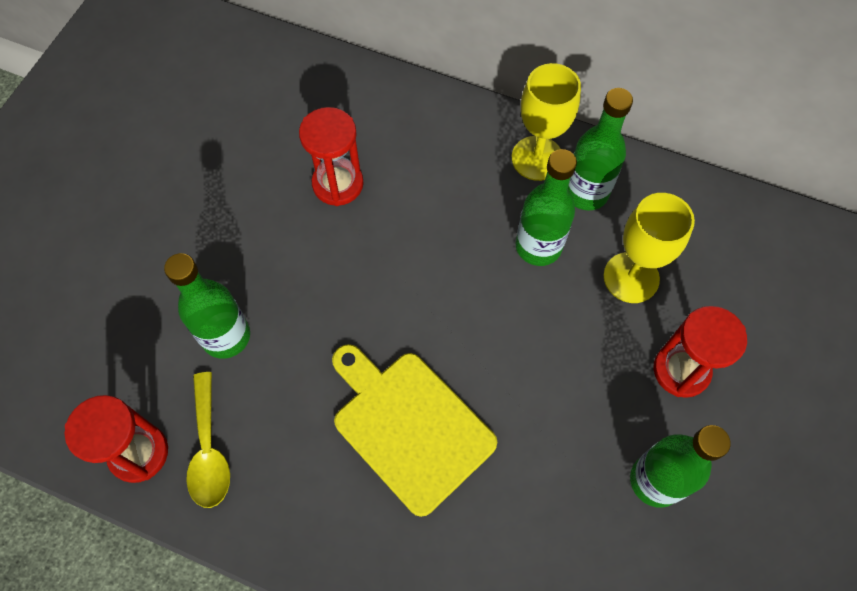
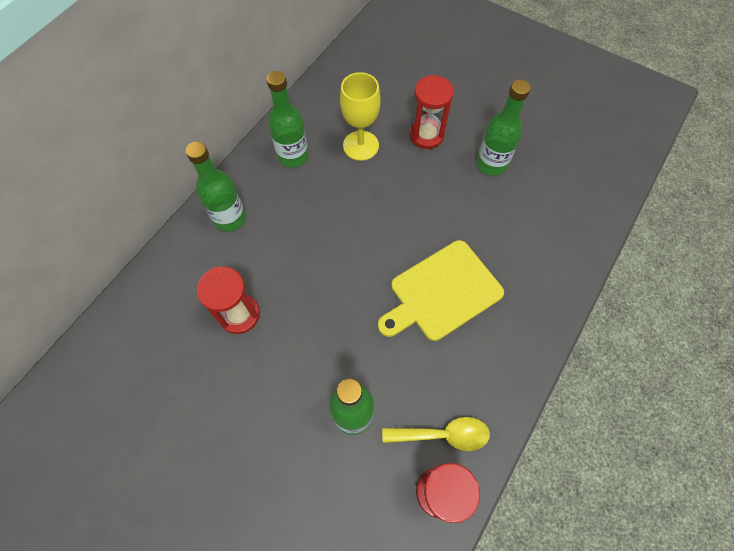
camera: 80 degrees left, 0 degrees up
(537, 158) = (258, 178): yellow goblet -> none
(538, 246) = (326, 191): green bottle -> green bottle (230, 218)

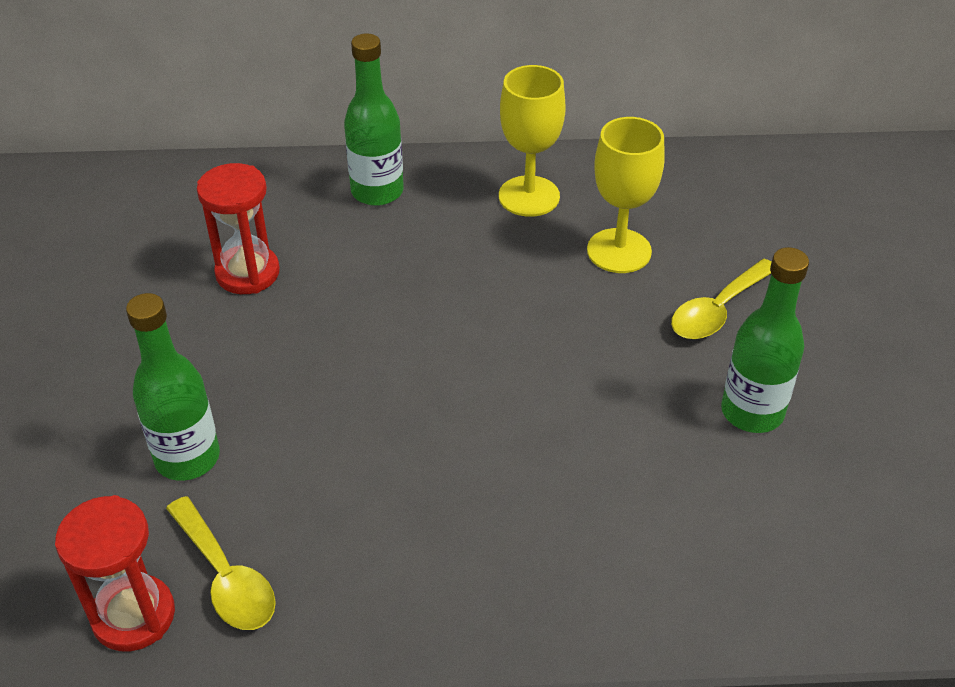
camera: 55 degrees right, 20 degrees down
(293, 156) = (529, 196): green bottle -> yellow goblet
(426, 135) = (718, 310): red hourglass -> yellow spoon
(442, 292) = (458, 463): yellow cutting board -> none

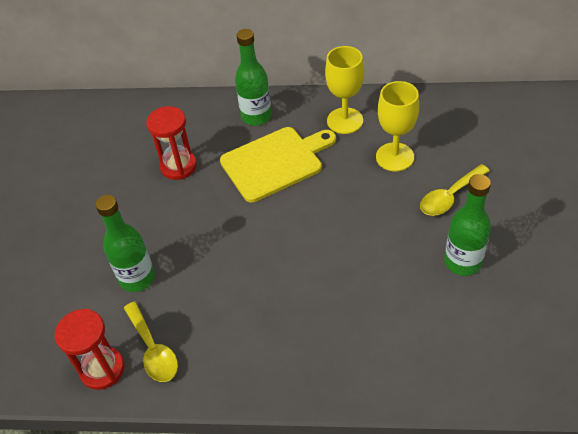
camera: 10 degrees right, 5 degrees up
(417, 263) = (275, 162): none -> yellow cutting board

